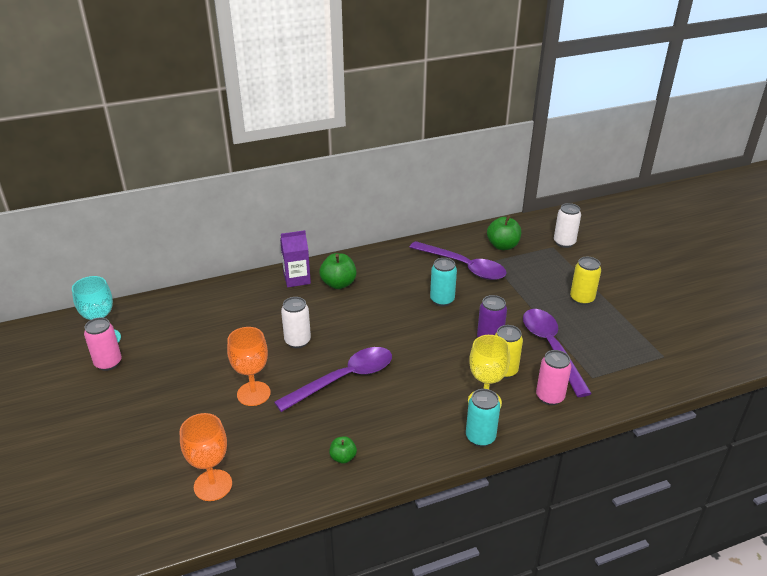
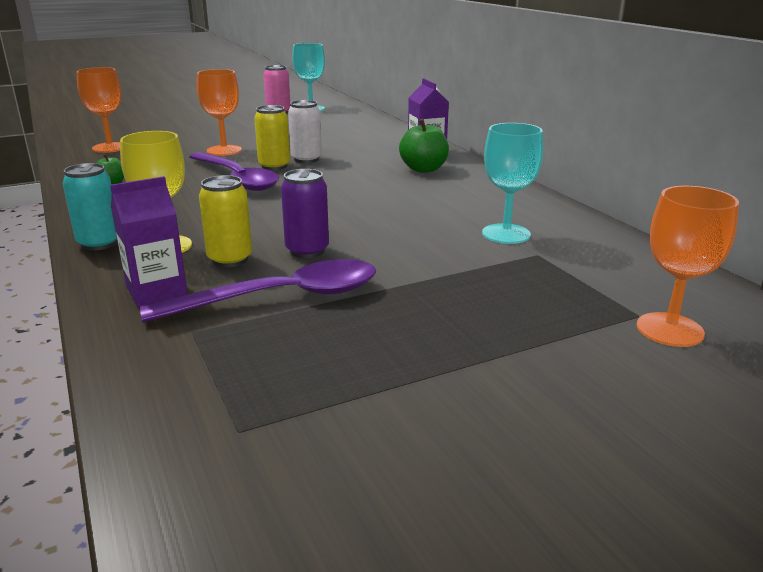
camera: 85 degrees right, 10 degrees down
(442, 300) = (404, 221): turquoise can -> none
(463, 266) = (506, 234): purple spoon -> turquoise goblet
(502, 246) = (599, 265): green apple -> none
(550, 397) = (156, 291): pink can -> purple carton
(564, 243) = (669, 330): white can -> orange goblet
(582, 299) = (445, 337): yellow can -> yellow can (274, 166)

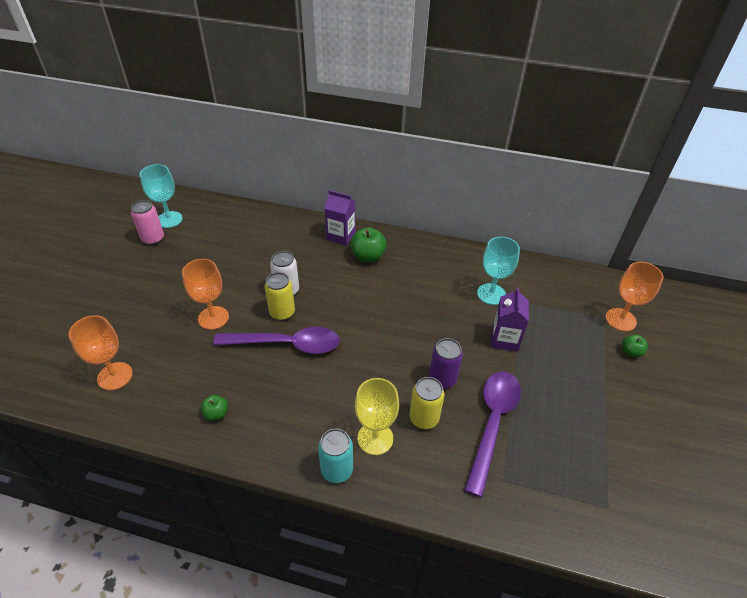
camera: 50 degrees left, 20 degrees up
(156, 291) = (439, 473): purple carton -> purple carton (504, 339)
(616, 359) = (630, 352): none -> green apple

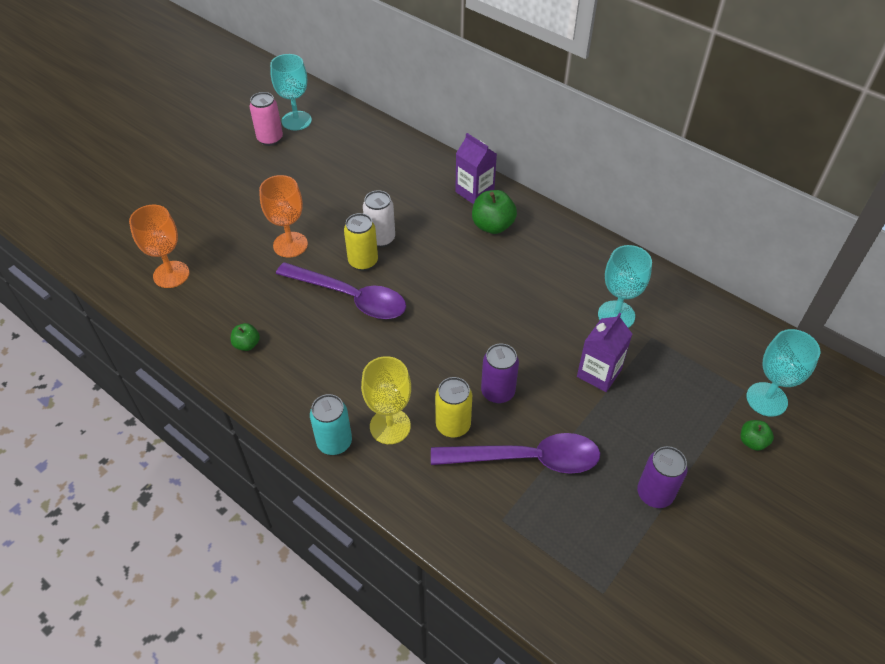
camera: 25 degrees right, 5 degrees up
(492, 424) = (526, 459): purple spoon -> purple spoon turned 45 degrees clockwise
(594, 414) = (654, 494): none -> purple can
(620, 319) = (766, 399): orange goblet -> turquoise goblet

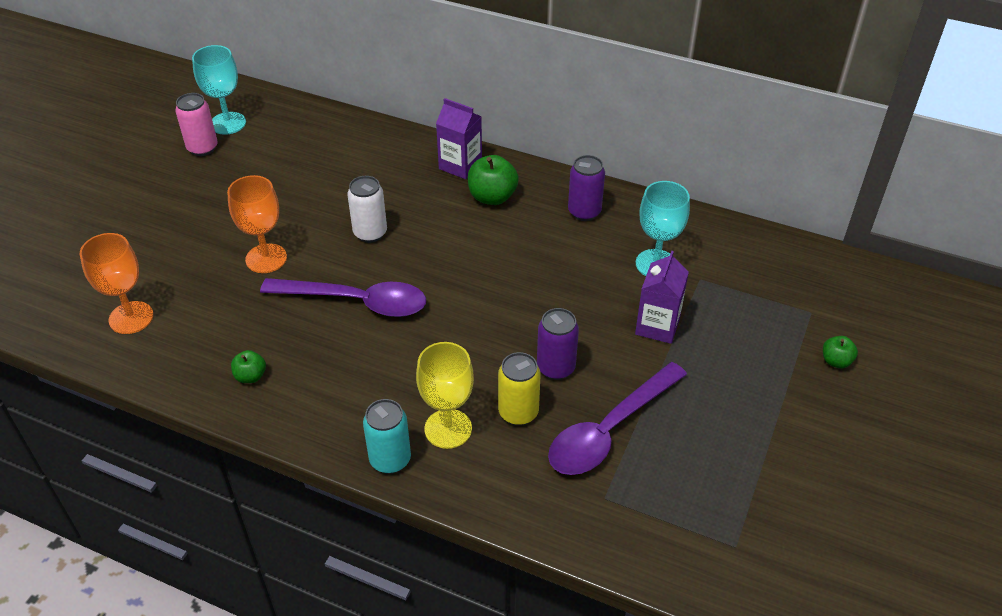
camera: 15 degrees left, 5 degrees down
(363, 262) = (358, 261): yellow can -> none
(526, 459) = (609, 429): purple spoon -> purple spoon turned 150 degrees clockwise
(654, 494) = (755, 435): purple can -> purple can (584, 212)
(766, 399) = (836, 317): turquoise goblet -> none

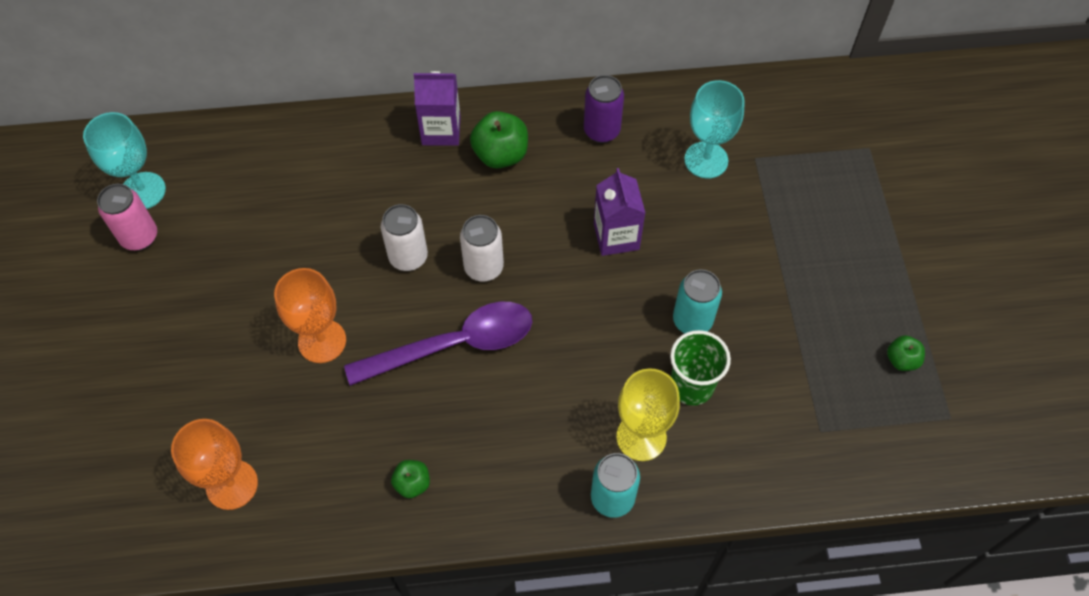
camera: 30 degrees left, 15 degrees up
(419, 262) = (484, 267): none -> white can
(518, 413) = (691, 386): yellow can -> green cup
(556, 368) = (692, 321): purple can -> turquoise can
(609, 429) = (780, 360): purple spoon -> none
(657, 326) = (751, 229): purple carton -> purple carton (616, 236)
(836, 361) = (919, 190): green apple -> green apple (901, 360)

